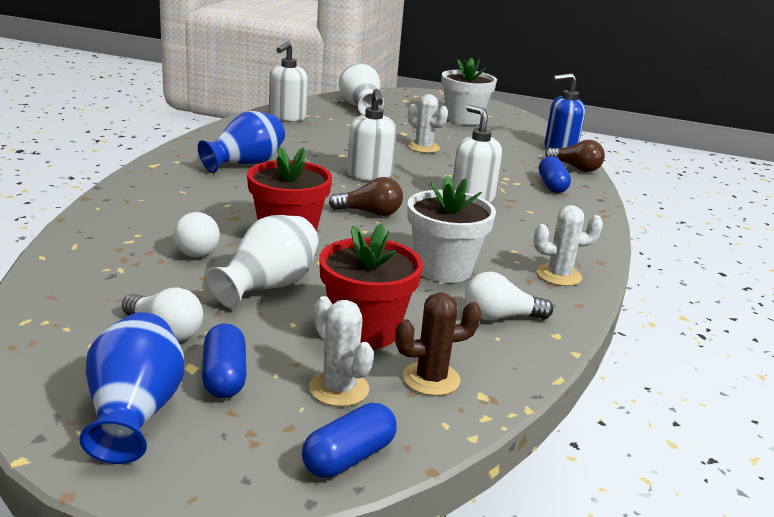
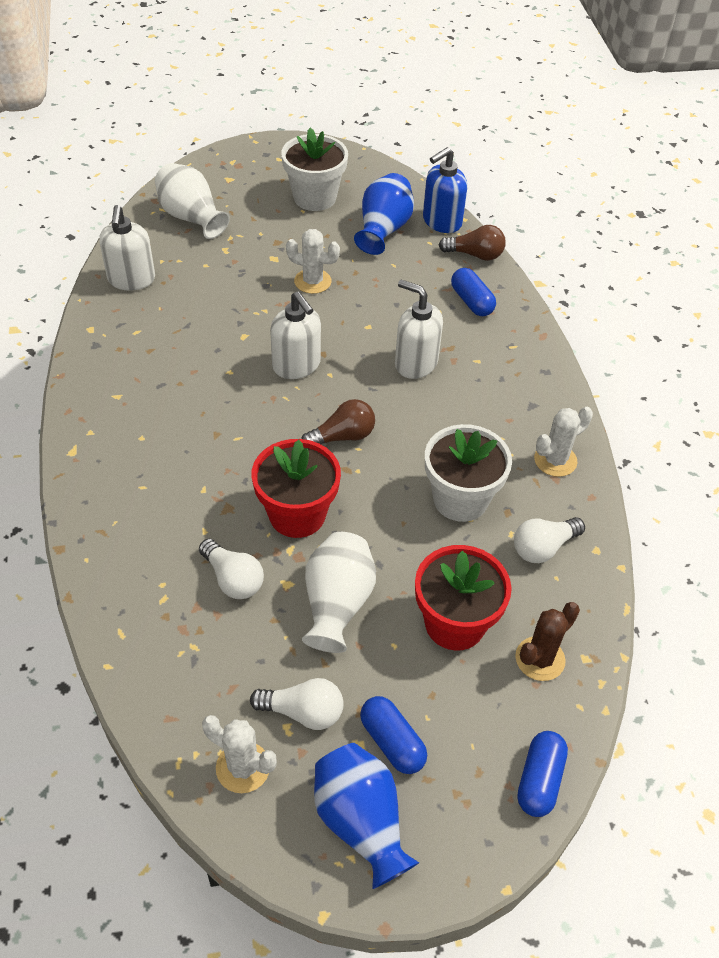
camera: 25 degrees left, 25 degrees up
(245, 164) = (162, 403): blue vase -> blue vase (383, 230)
(339, 389) = (483, 708): white cactus -> white cactus (243, 767)

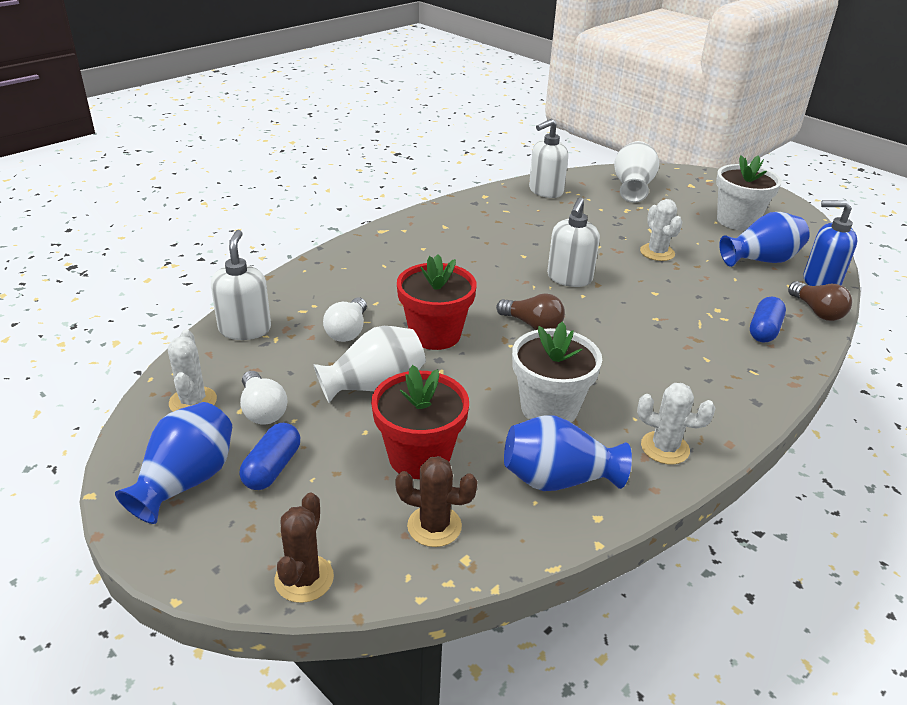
camera: 55 degrees right, 15 degrees down
(415, 363) = (654, 329): white soap dispenser -> white soap dispenser (245, 329)
(539, 780) = (304, 579): blue capsule -> brown cactus
(543, 548) = (558, 479): white light bulb -> blue vase

